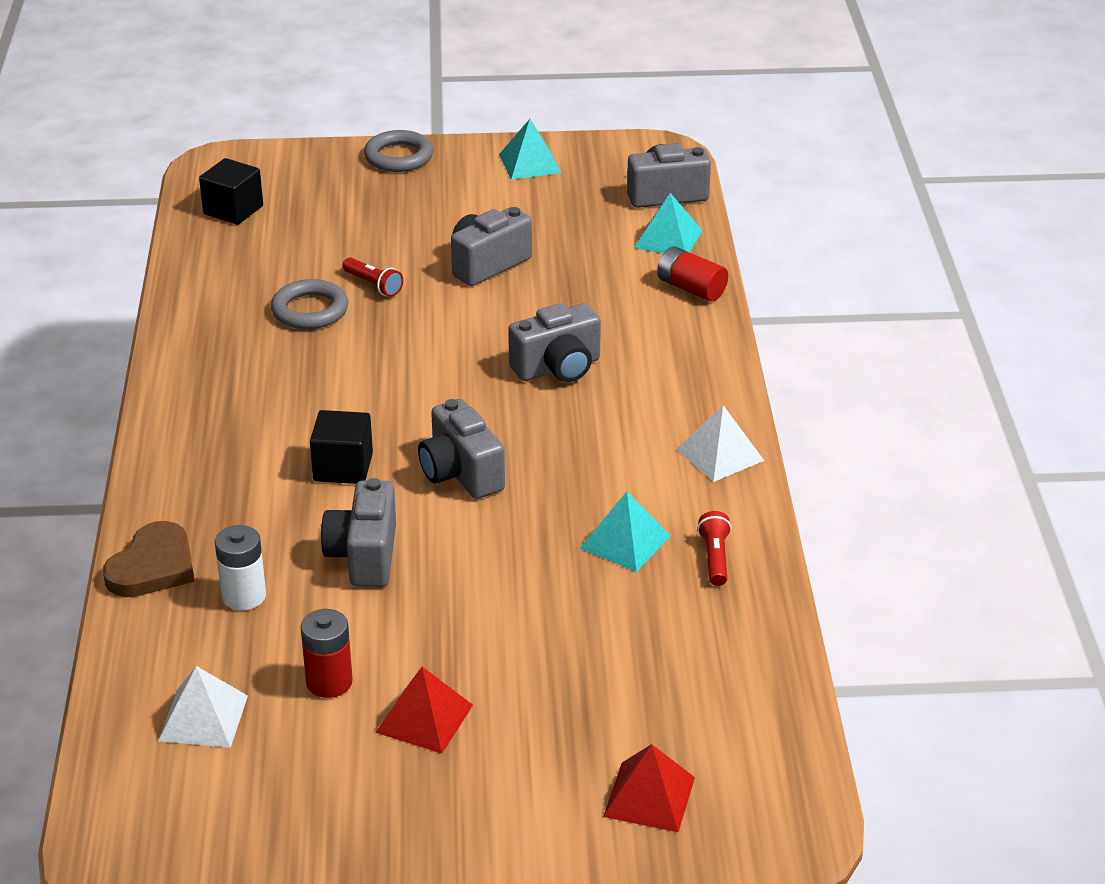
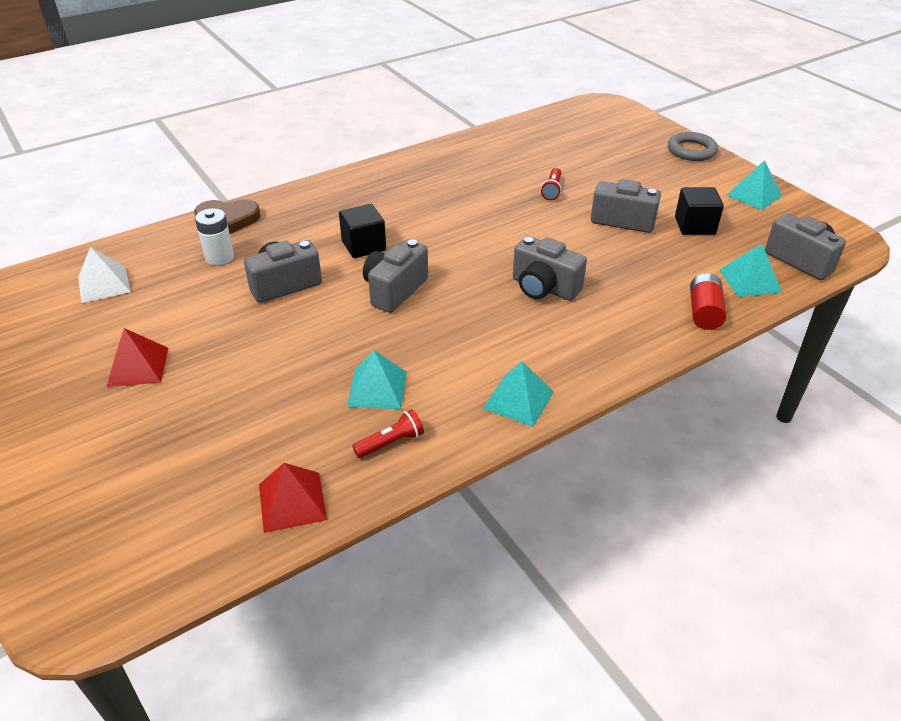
camera: 60 degrees right, 5 degrees up
(233, 210) = (568, 124): black cube -> black cube (694, 226)
(310, 310) = (503, 180): grey ring -> none
(329, 682) = (156, 316): red battery -> none
(649, 797) = (94, 507): red pyramid -> red pyramid (292, 501)
(720, 454) = (518, 400): white pyramid -> turquoise pyramid

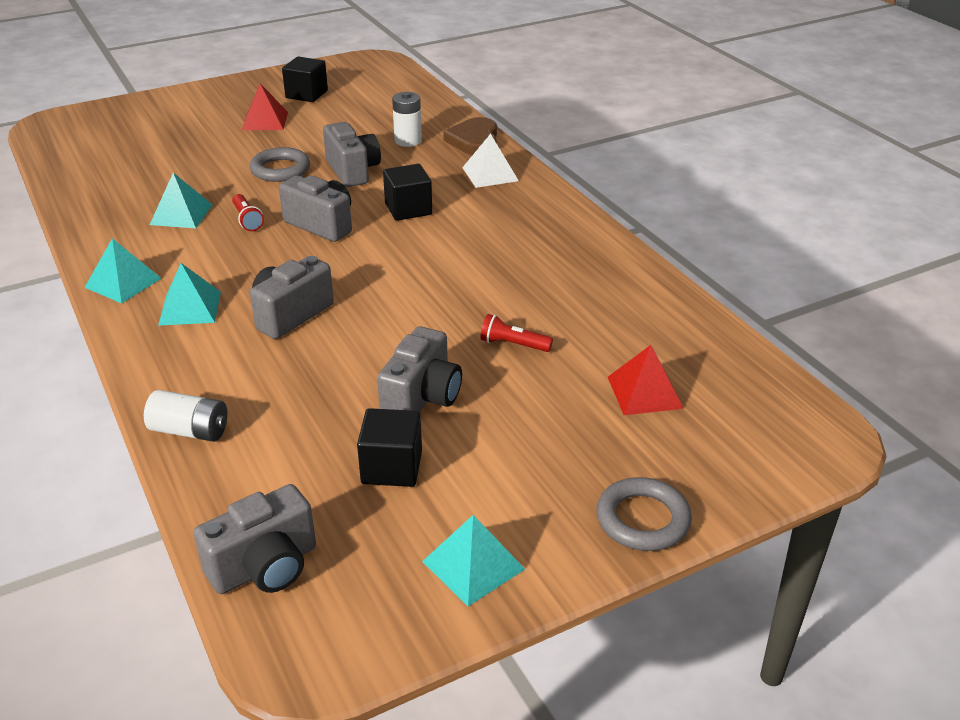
camera: 95 degrees right, 5 degrees down
(64, 343) = (306, 94): none -> black cube
(104, 284) = (381, 99): white pyramid -> white pyramid (490, 174)
(275, 333) = (280, 169): none -> grey ring
(292, 501) = (82, 182): red pyramid -> red pyramid (644, 392)
(391, 442) = (113, 219): red flashlight -> red flashlight (247, 220)
(704, 312) = (190, 431): red battery -> white battery
(750, 280) = (237, 492): turquoise pyramid -> turquoise pyramid (190, 308)

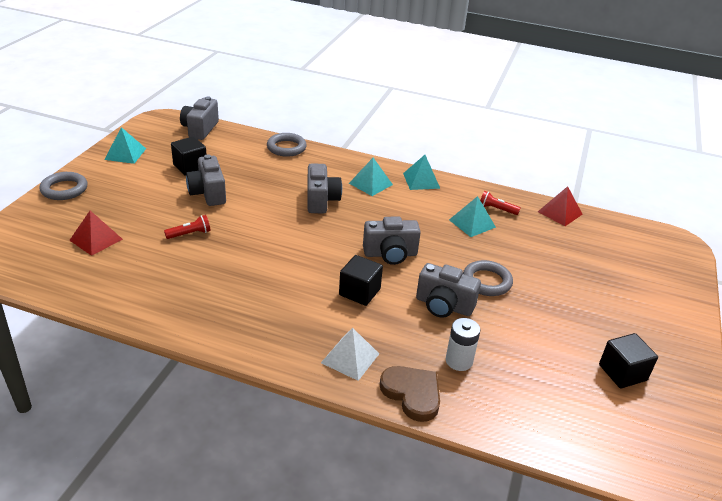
camera: 135 degrees right, 0 degrees up
(190, 431) = (286, 148): white battery -> grey ring
(247, 220) = (434, 237): red flashlight -> red flashlight (496, 209)
(265, 121) = (584, 321): red pyramid -> red pyramid (560, 213)

